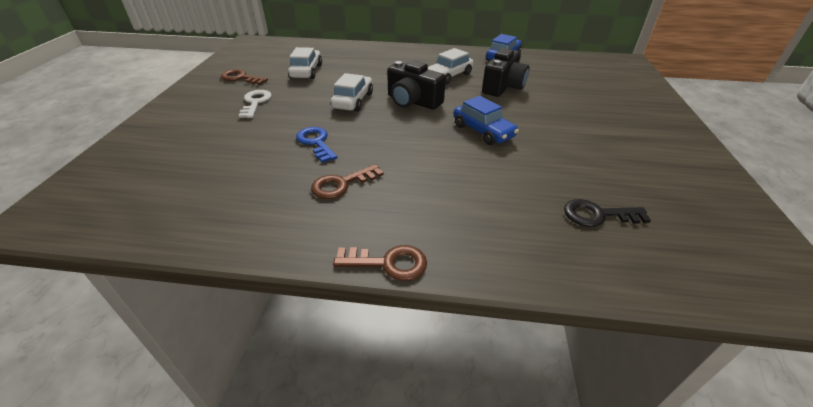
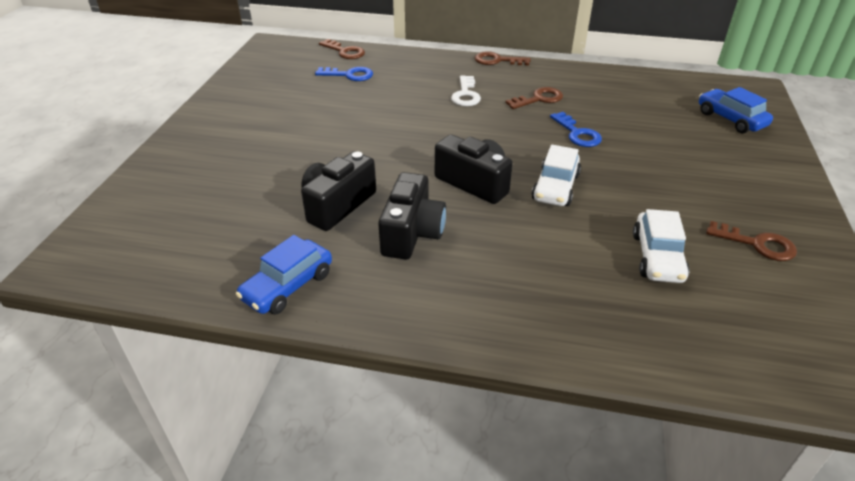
camera: 175 degrees left, 0 degrees up
(255, 102) = (687, 190): white key -> white key (466, 95)
(448, 76) = (412, 233): white car -> black camera
(483, 131) = (401, 139): blue car -> blue car (730, 119)
(597, 215) = (349, 75): black key -> blue key
(652, 274) = (345, 52): none -> brown key

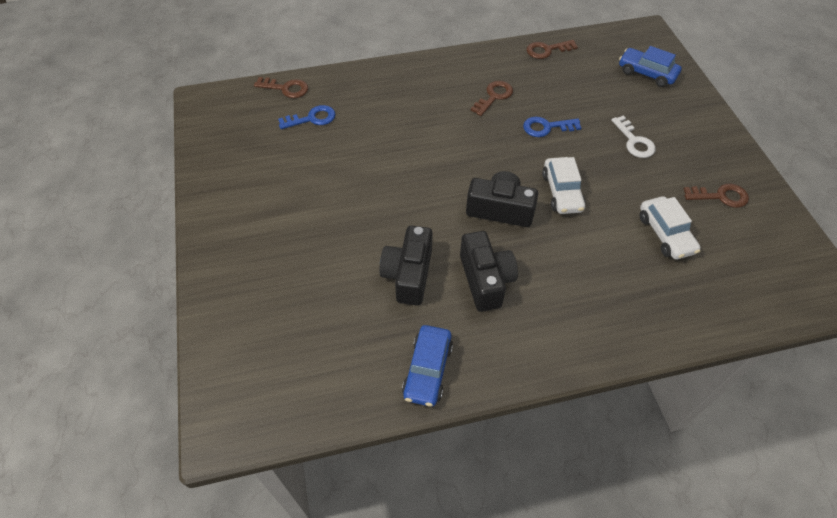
camera: 25 degrees left, 15 degrees up
(466, 95) = (431, 111): white key -> white key (634, 141)
(497, 60) = (432, 59): brown key -> brown key (547, 50)
(577, 134) = (546, 127): blue key -> blue key turned 135 degrees clockwise

